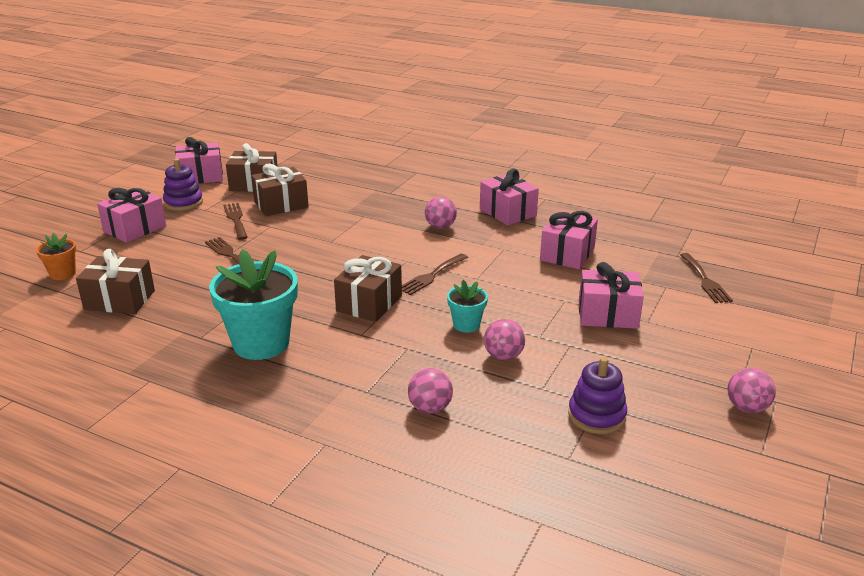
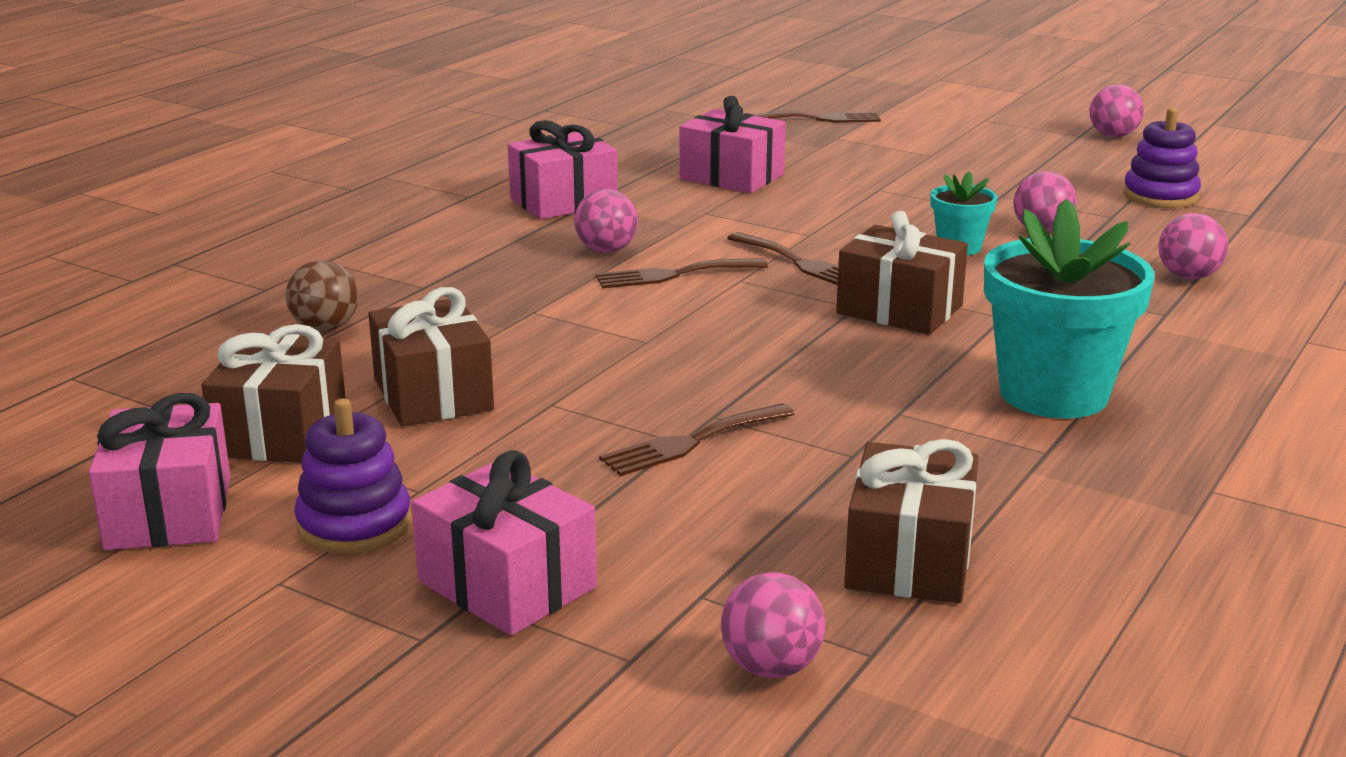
camera: 85 degrees left, 5 degrees down
(63, 274) = (771, 667): orange flower pot -> pink ball
(236, 219) = (498, 445): brown fork -> brown fork (673, 275)
(345, 180) = (325, 328): none -> brown ball
(607, 314) = (917, 171): pink gift -> none

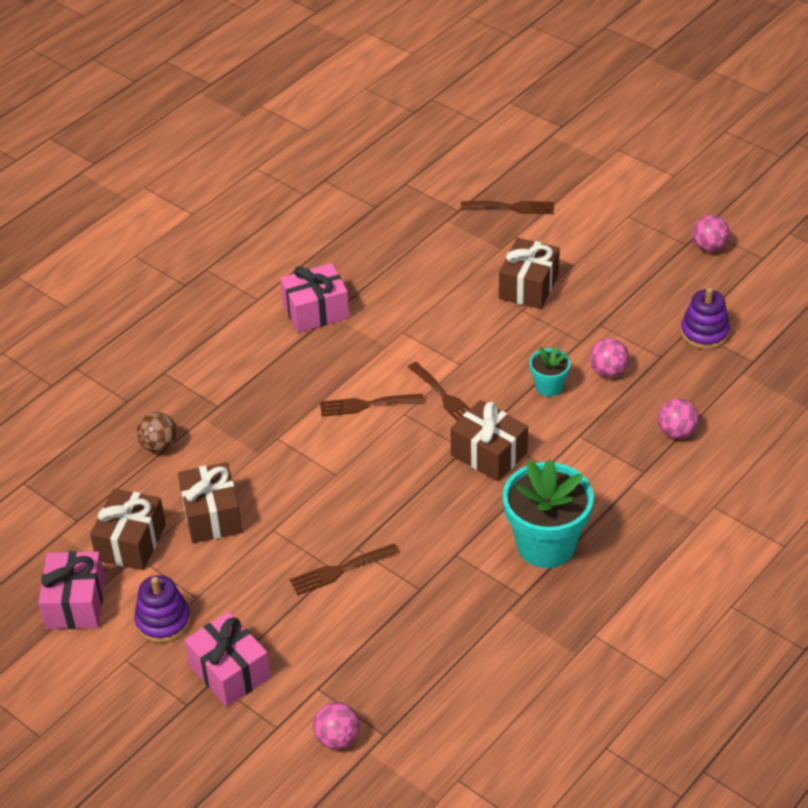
camera: 10 degrees right, 20 degrees up
(606, 250) = (332, 373): pink ball -> none
(731, 177) = (430, 286): pink gift -> none
(909, 559) = (422, 672): brown gift -> brown gift (528, 286)

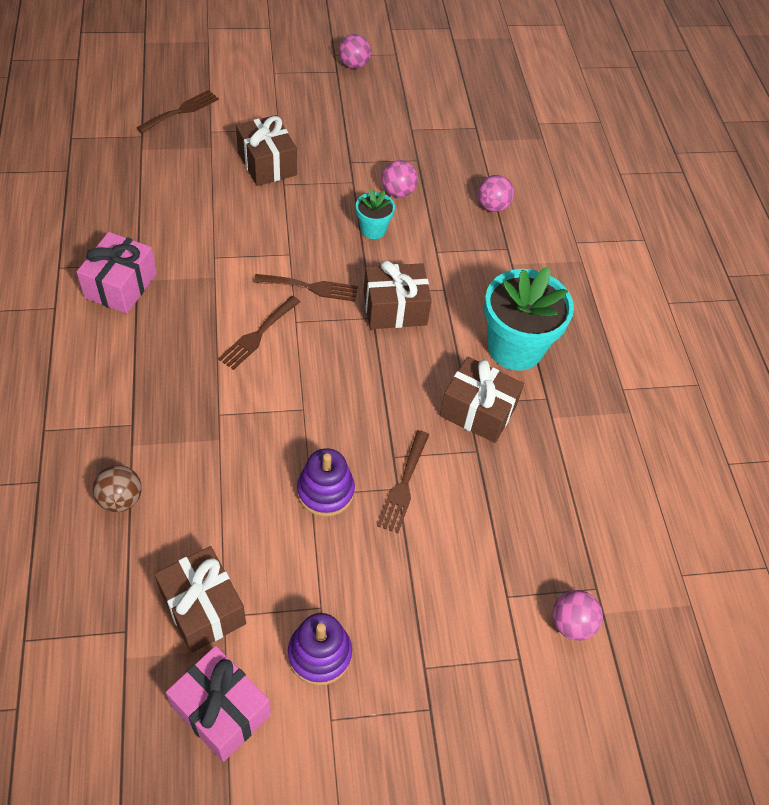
camera: 55 degrees left, 10 degrees up
(212, 515) = (246, 524): brown gift -> brown gift (478, 411)
(230, 671) = (428, 647): pink gift -> none
(704, 333) = (424, 126): purple stacking toy -> purple stacking toy (325, 491)

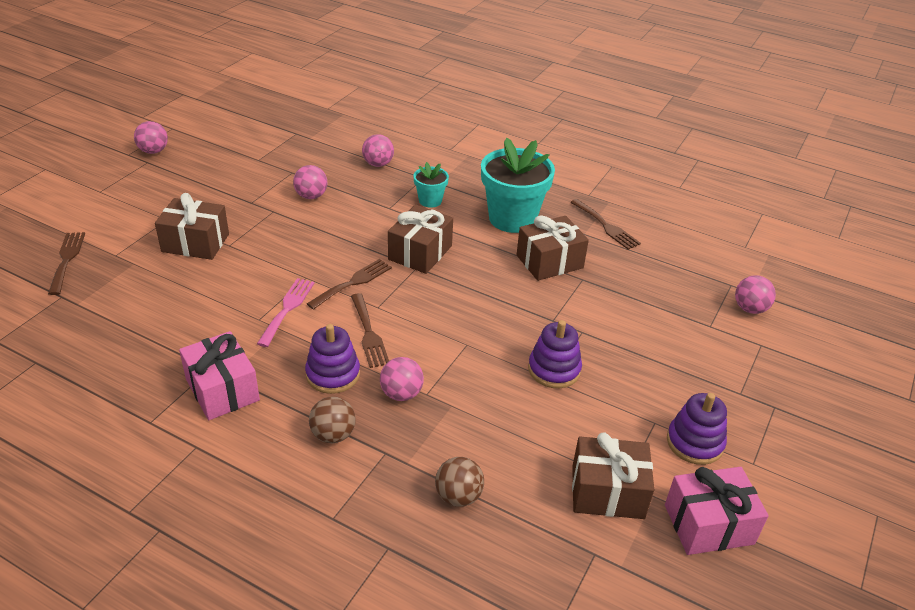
camera: 50 degrees left, 15 degrees down
(126, 380) = (333, 435): none -> brown ball
(191, 340) = (333, 374): none -> purple stacking toy
(205, 397) = (401, 394): none -> pink ball
(241, 266) = (287, 309): none -> pink fork
(373, 229) = (333, 225): turquoise flower pot -> turquoise flower pot (430, 201)
(403, 485) = (582, 327): brown fork -> brown fork (606, 226)

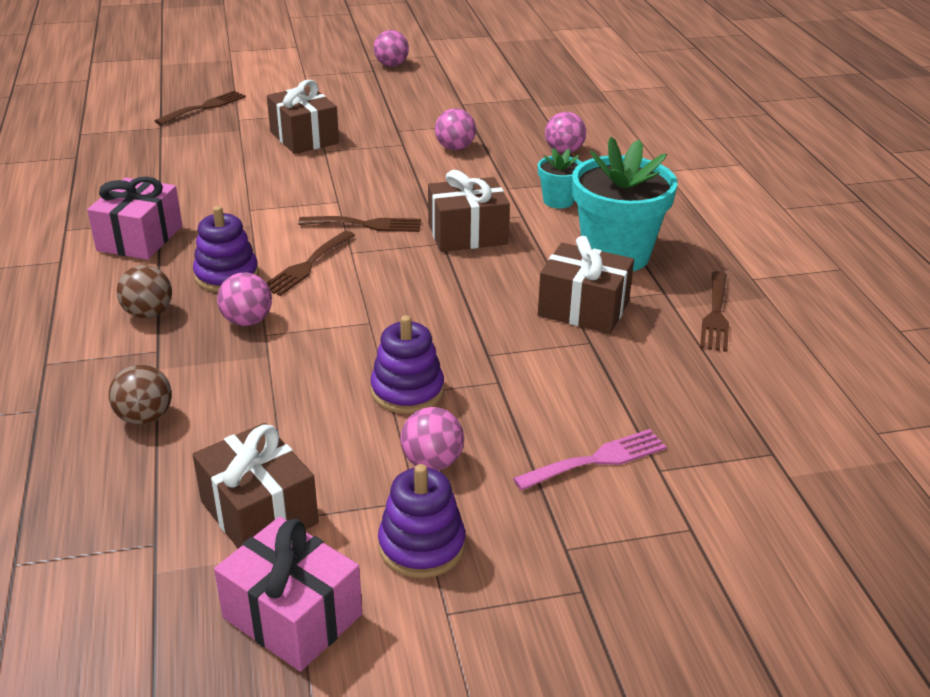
camera: 50 degrees right, 5 degrees down
(287, 309) = (282, 214): pink fork -> pink fork (597, 460)
(750, 309) = (750, 489): pink ball -> pink ball (432, 462)

